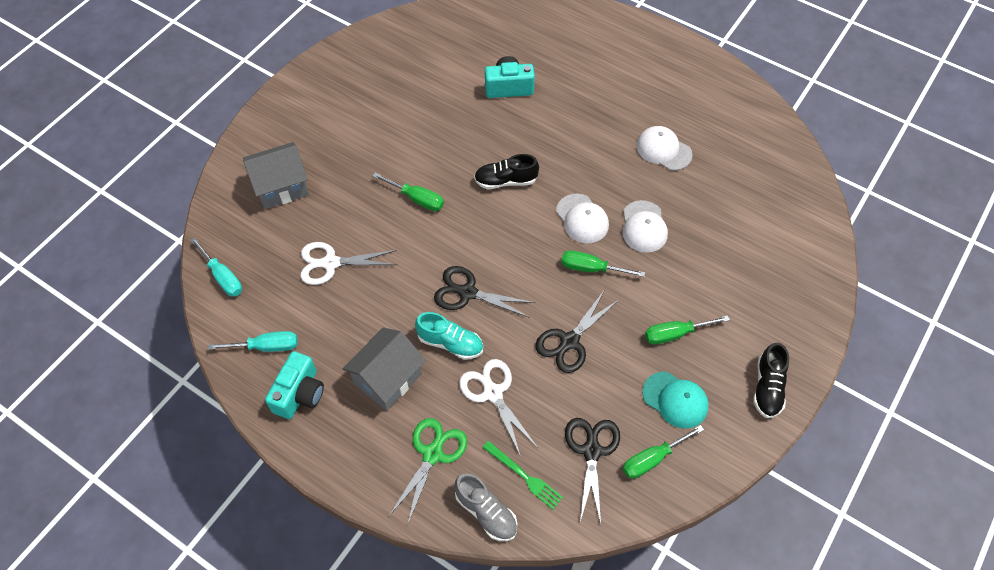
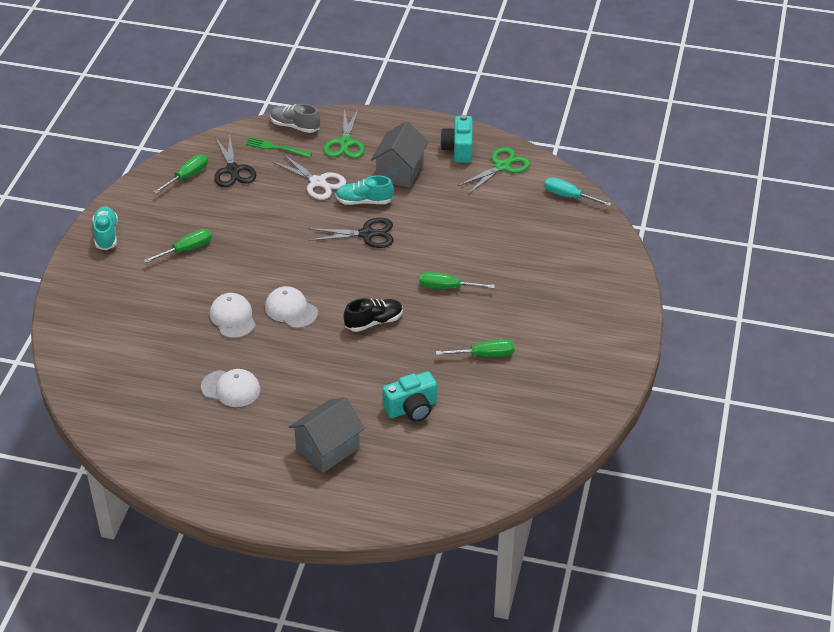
camera: 160 degrees right, 15 degrees down
(266, 347) = (502, 166): turquoise screwdriver -> green scissors
(281, 187) = (571, 266): grey house -> grey house (327, 448)
(331, 263) = (489, 225): white scissors -> none
(569, 341) = (271, 225): black scissors -> none
(591, 268) = (270, 275): green screwdriver -> green screwdriver (484, 355)
(675, 400) = (178, 211): turquoise cap -> none
(767, 387) = (106, 235): black shoe -> turquoise shoe

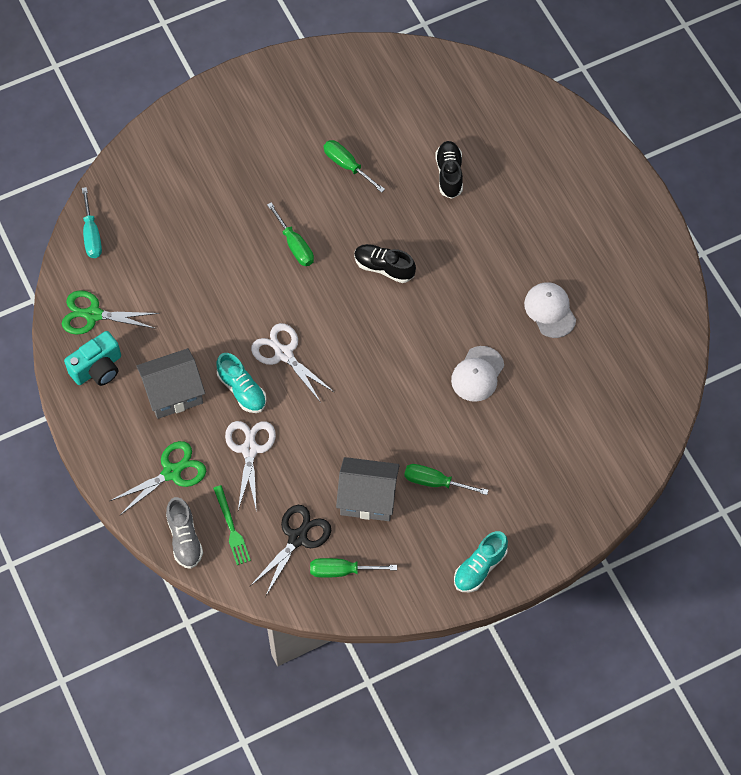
camera: 130 degrees left, 20 degrees up
(291, 310) = (428, 338): white cap -> none
(327, 448) = (540, 199): grey house -> grey house (368, 498)
(367, 234) = (284, 354): black scissors -> white scissors
(411, 408) = (449, 174): turquoise camera -> black shoe

